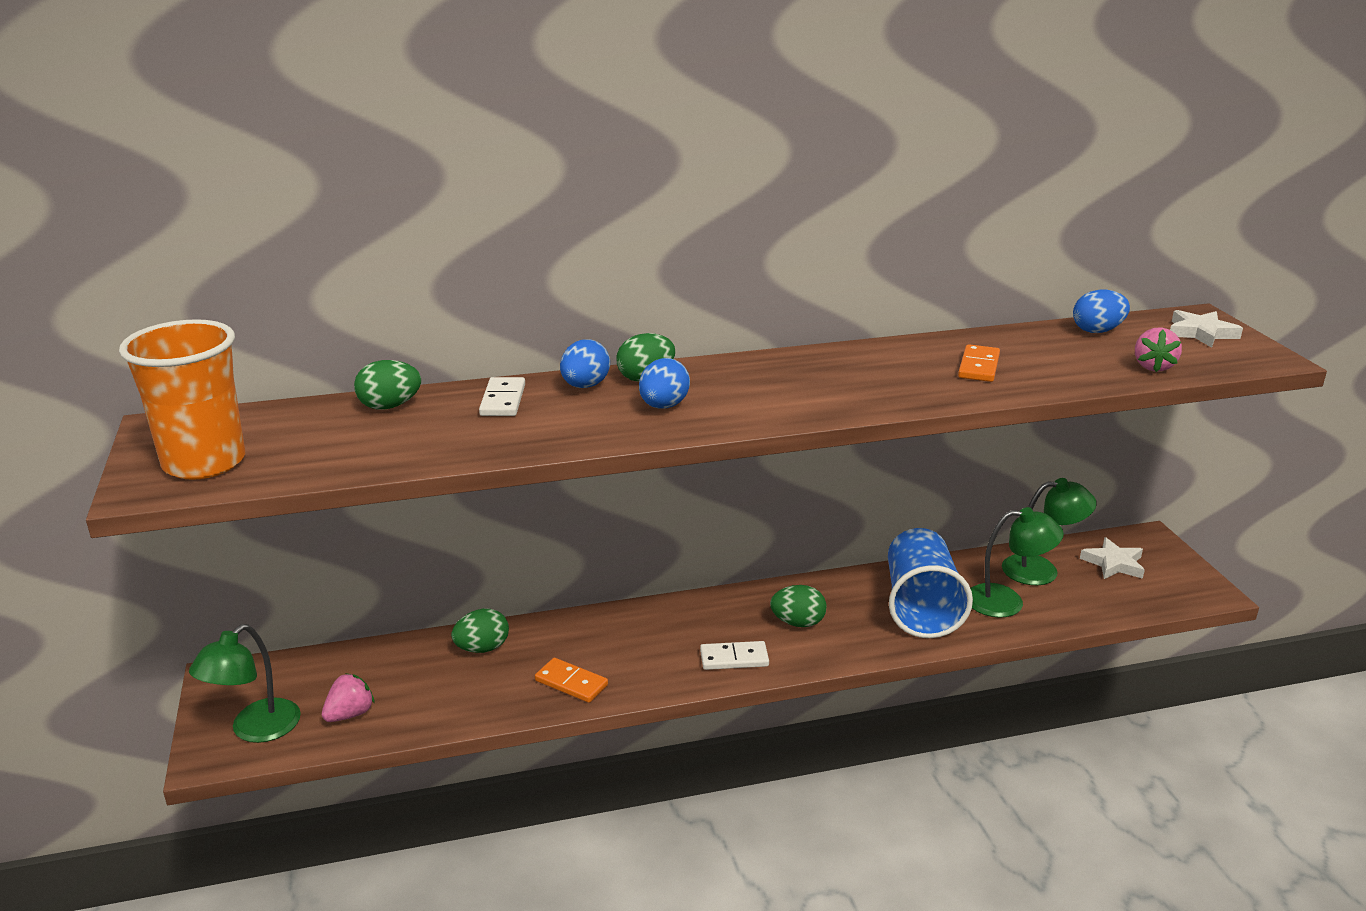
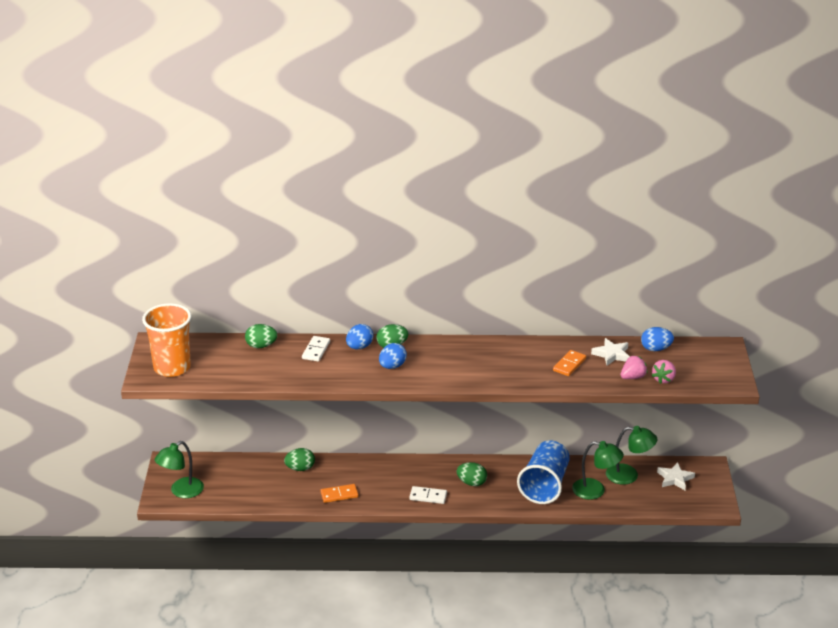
camera: 15 degrees right, 5 degrees up
(350, 714) = (227, 492): pink strawberry -> pink strawberry (633, 377)
(571, 683) = (339, 495): orange domino -> orange domino turned 60 degrees counterclockwise
(1201, 333) = (714, 359): white star -> white star (611, 354)

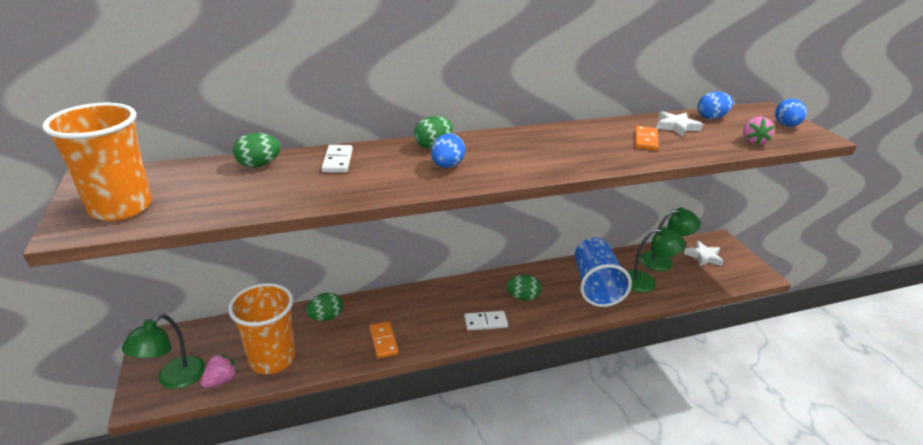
camera: 20 degrees left, 0 degrees up
(252, 491) = (272, 359): none -> orange cup
(339, 495) = (383, 341): orange domino -> orange domino turned 75 degrees counterclockwise
(359, 347) = (393, 151): blue egg -> blue egg (786, 125)
(633, 377) = (721, 143): pink strawberry -> pink strawberry (221, 380)

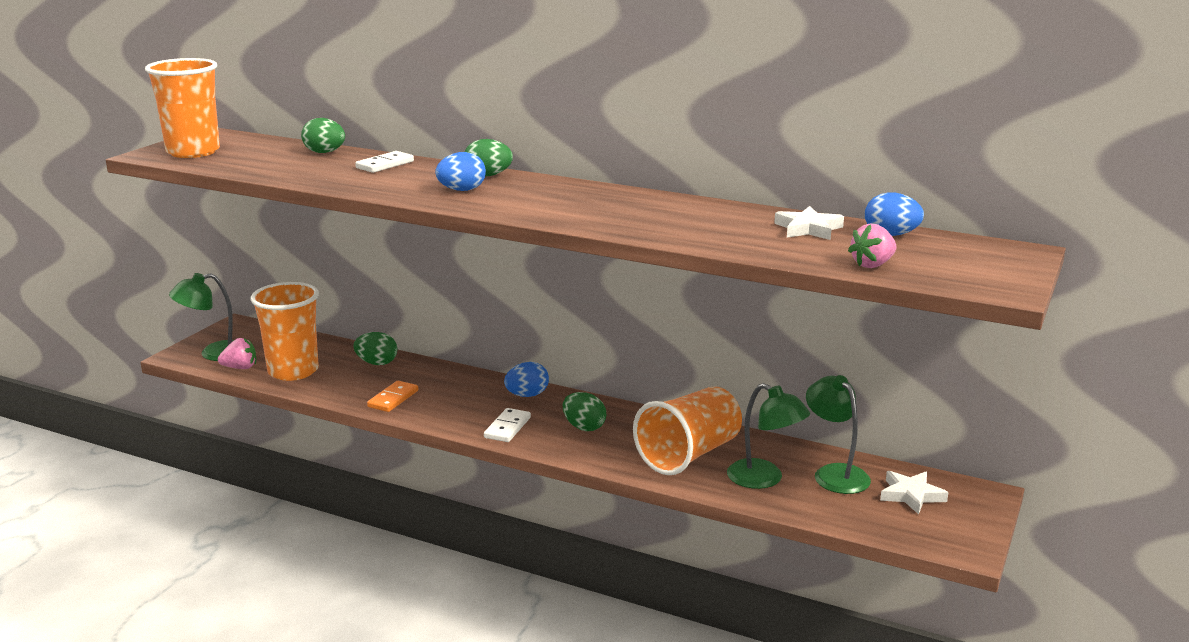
camera: 45 degrees right, 10 degrees down
(485, 322) = (507, 427): white domino -> white domino turned 75 degrees clockwise
(595, 286) = (689, 454): blue cup -> orange cup
(645, 140) = (726, 227): orange domino -> none
(663, 261) = (835, 473): green lamp -> green lamp turned 150 degrees counterclockwise
(786, 125) = (986, 268): blue egg -> blue egg (527, 395)

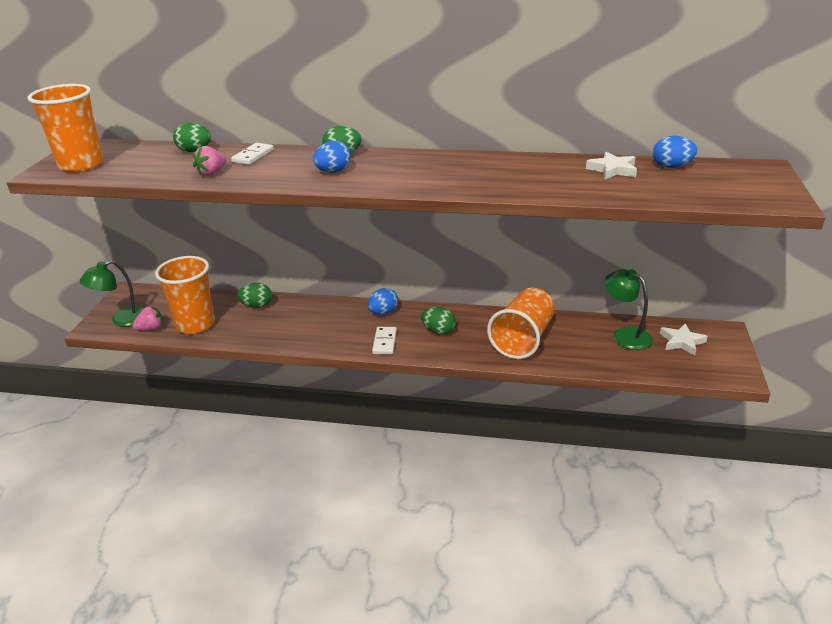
camera: 15 degrees left, 10 degrees up
(393, 399) = (286, 334): orange domino -> none
(764, 479) = (583, 348): green lamp -> none
(872, 265) = (683, 194): pink strawberry -> pink strawberry (211, 173)

